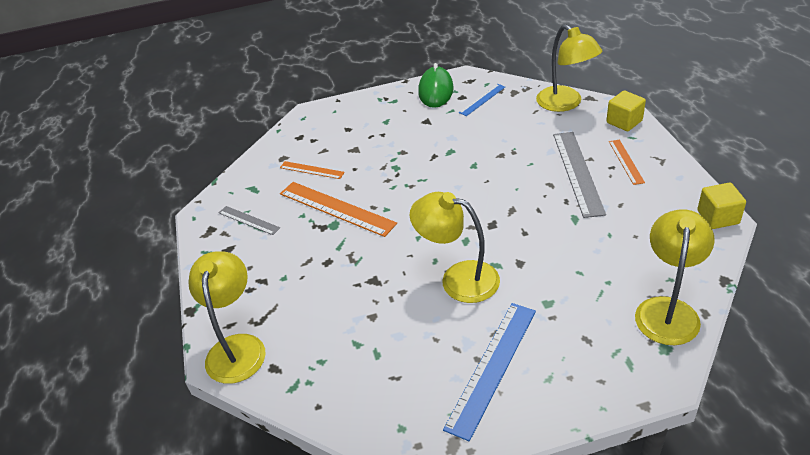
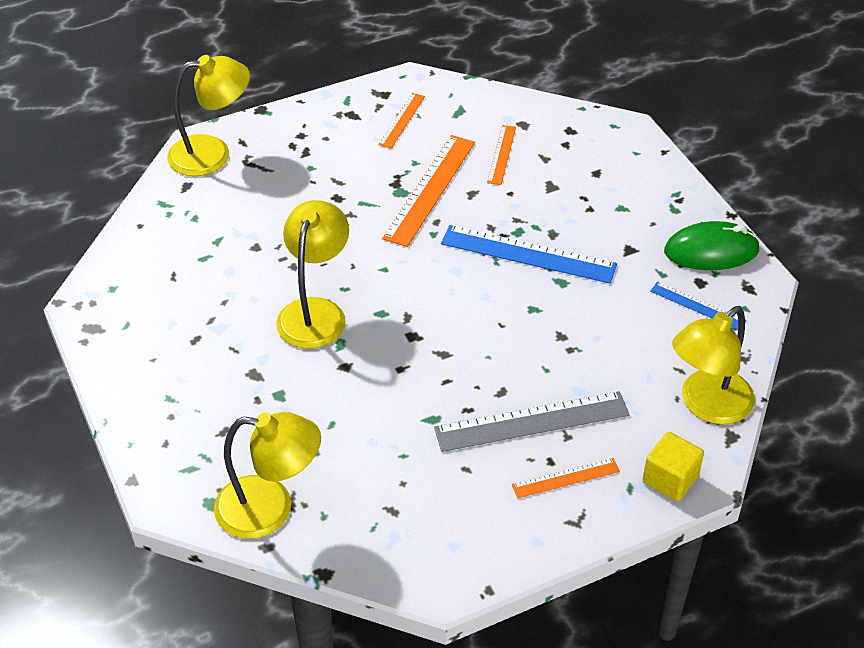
camera: 75 degrees right, 5 degrees up
(249, 220) = (402, 120): grey ruler -> orange ruler
(492, 367) = (185, 351): blue ruler -> blue ruler (528, 254)
(718, 217) = (449, 579): yellow cube -> none

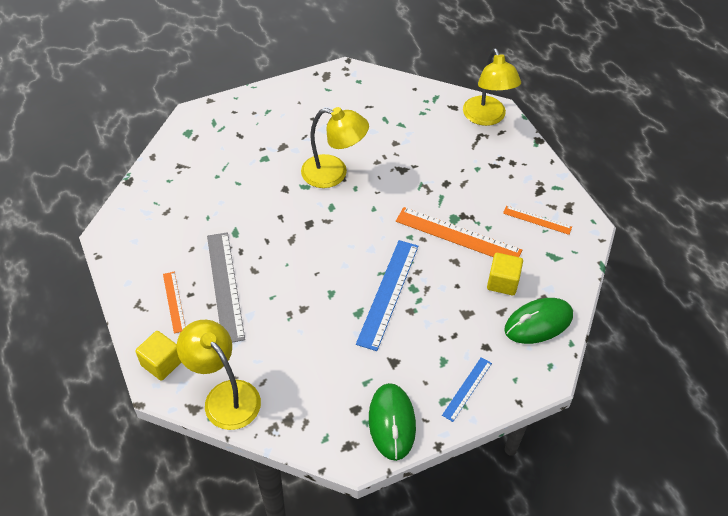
camera: 90 degrees right, 5 degrees up
(270, 509) = (178, 157): yellow lamp -> none
(502, 154) = (502, 282): orange ruler -> yellow cube
(558, 130) = (538, 323): none -> green mouse
(697, 306) = (328, 403): blue ruler -> blue ruler (467, 388)

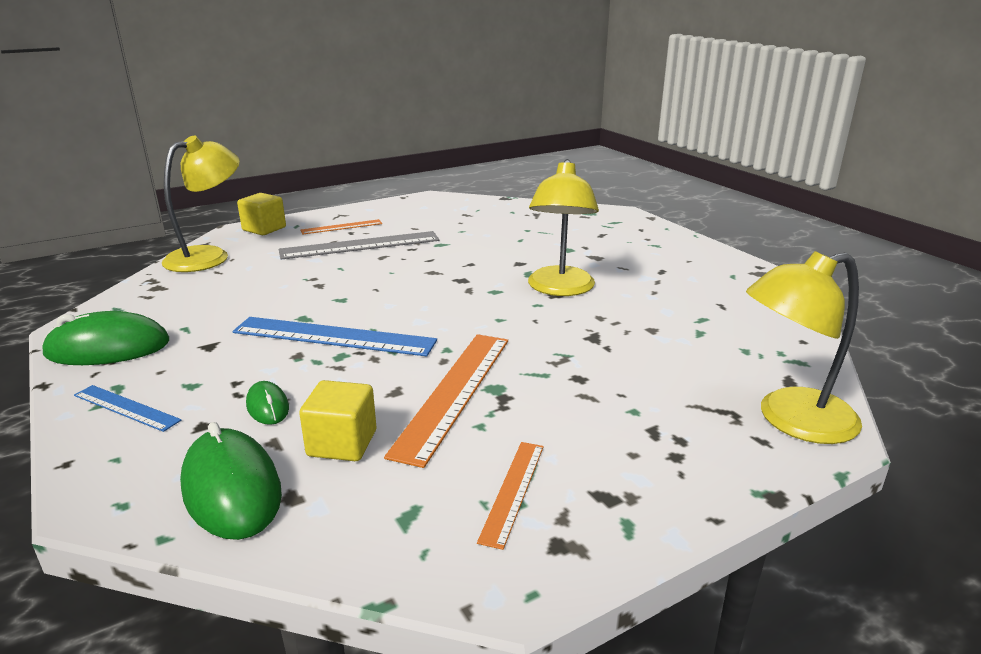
camera: 85 degrees right, 25 degrees down
(468, 318) = (267, 406): none -> green mouse

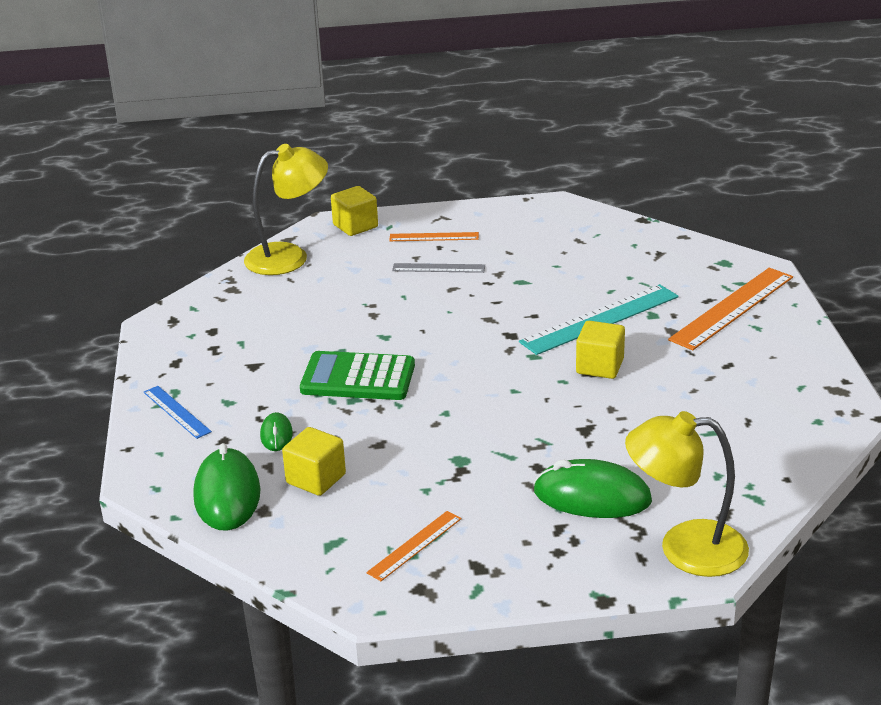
camera: 25 degrees right, 5 degrees up
(108, 348) = (176, 351): green mouse -> green mouse (592, 496)
(334, 336) = (358, 378): blue ruler -> green calculator
(360, 245) = (438, 268): grey ruler -> grey ruler, size x0.54
(453, 392) = (424, 456): orange ruler -> orange ruler (732, 308)
(529, 258) = (600, 319): none -> turquoise ruler
(560, 289) = (599, 366): yellow lamp -> yellow cube

